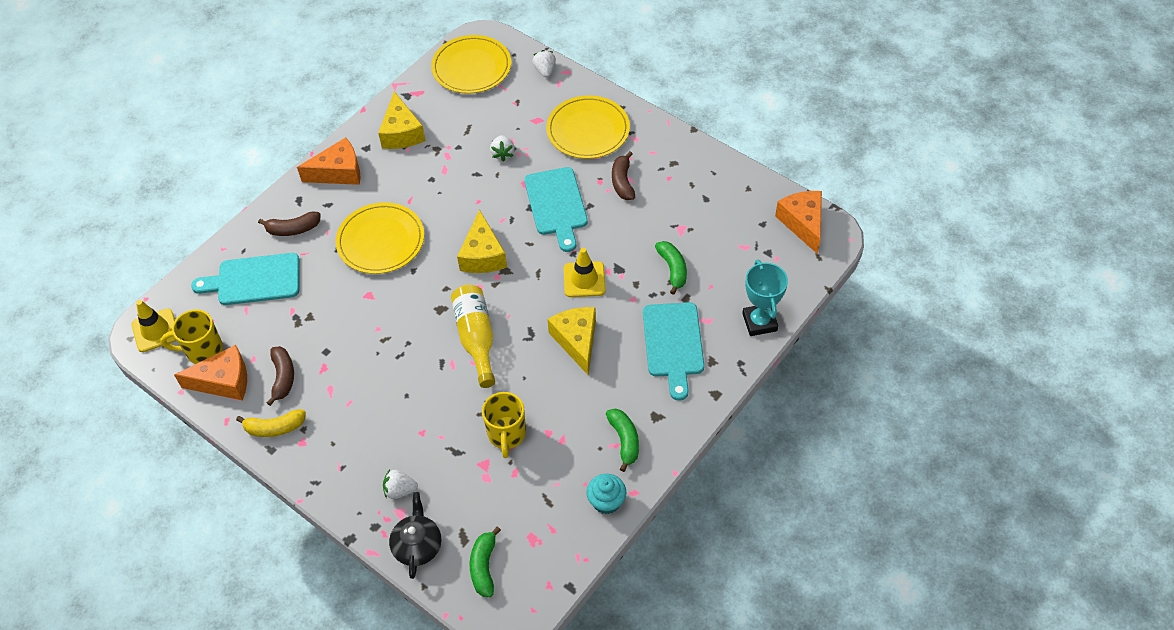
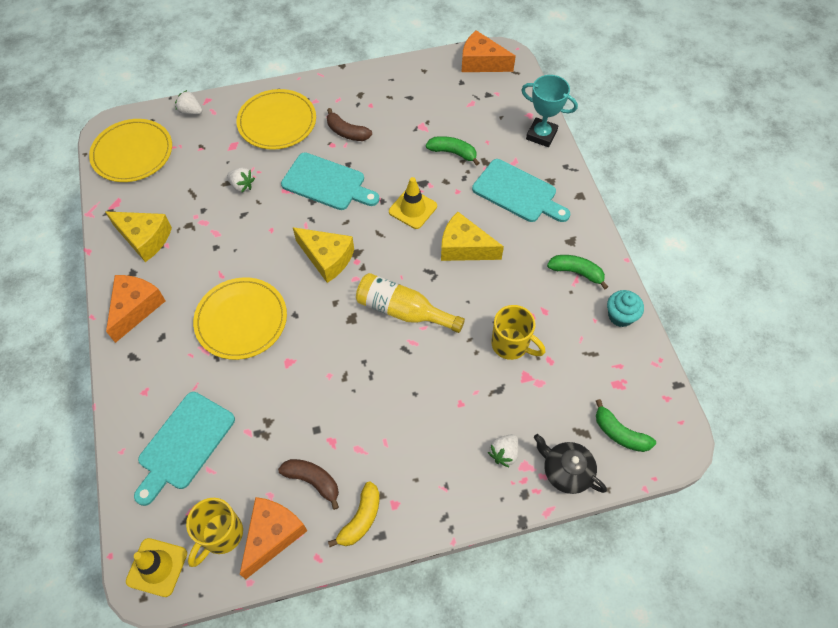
camera: 55 degrees left, 5 degrees up
(293, 229) = (160, 379): brown banana -> none

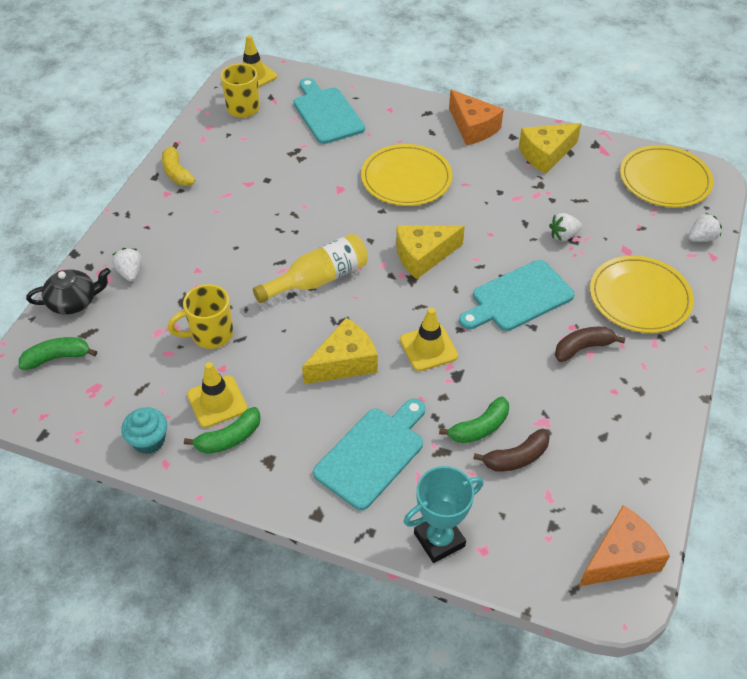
camera: 125 degrees right, 10 degrees down
(273, 535) = (215, 129): orange cheese -> none
(313, 481) = (230, 161): brown banana -> brown banana (516, 458)
(518, 193) = (373, 454): turquoise cutting board -> turquoise cutting board turned 150 degrees clockwise
(558, 299) = (217, 402): none -> yellow traffic cone

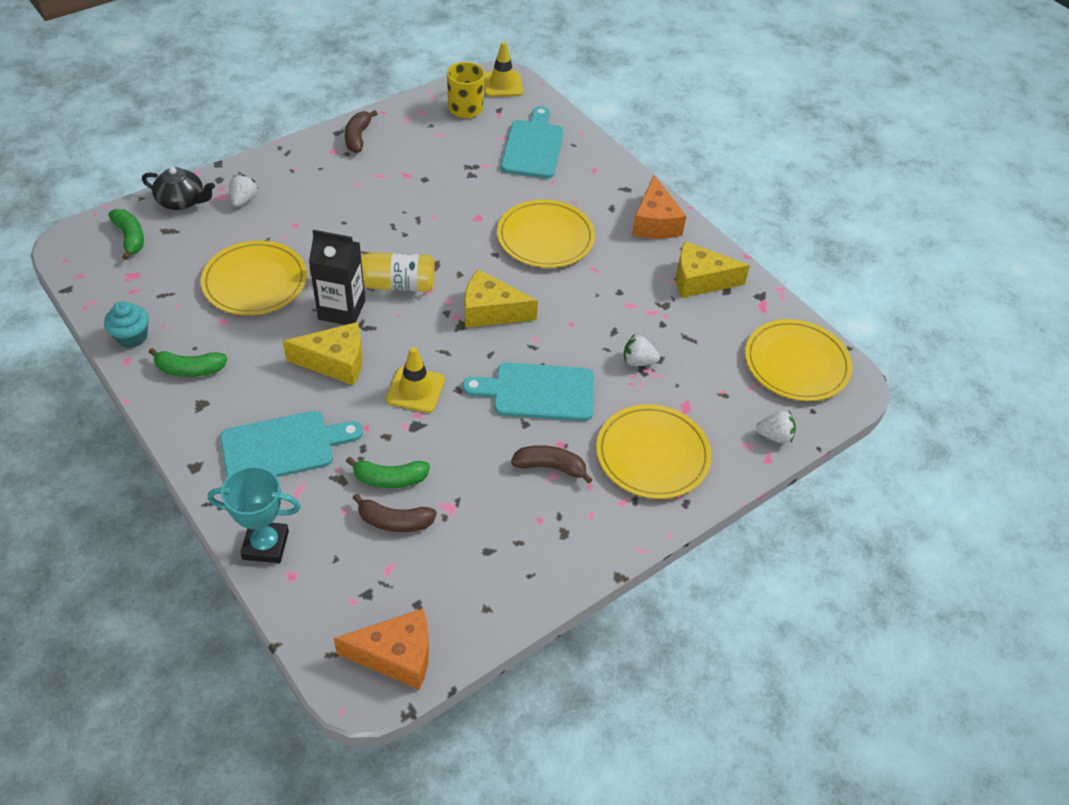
camera: 30 degrees right, 0 degrees up
(57, 357) = (130, 238): green banana -> green banana turned 45 degrees clockwise
(177, 172) = (358, 137): yellow banana -> brown banana
(210, 334) = (255, 281): yellow mug -> yellow plate
(217, 402) = (208, 336): yellow traffic cone -> none
(307, 318) = (342, 310): none -> black carton

